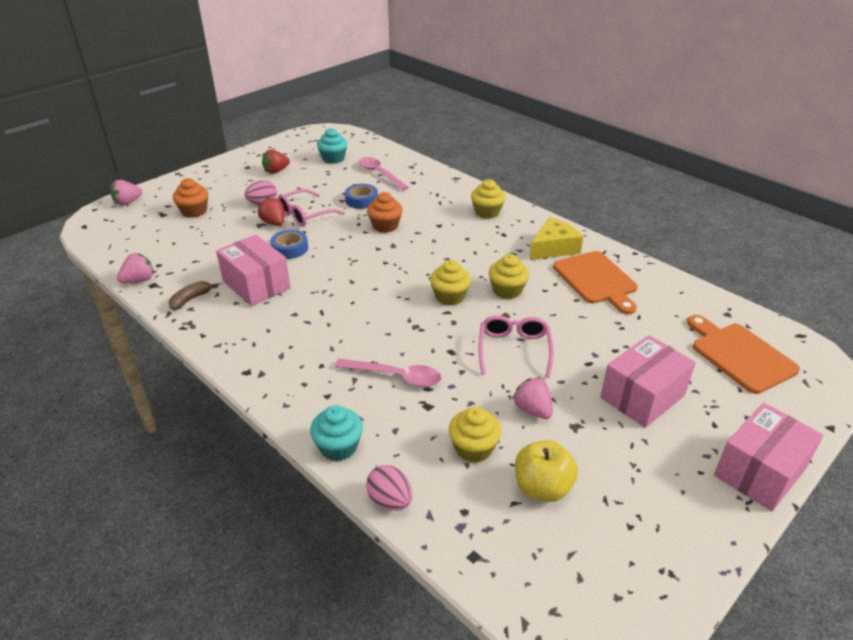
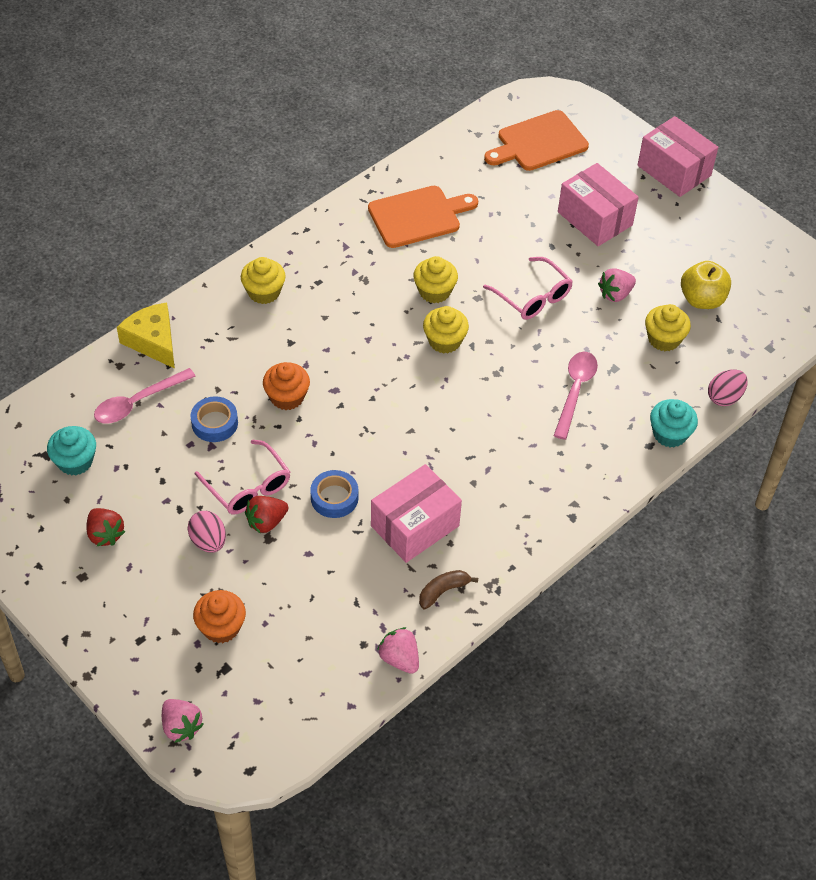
camera: 90 degrees left, 15 degrees up
(191, 299) = (443, 591): brown banana -> brown banana turned 105 degrees clockwise
(514, 349) = (533, 297): pink glasses -> pink glasses turned 135 degrees counterclockwise
(553, 248) = (352, 241): yellow cheese -> yellow cheese (153, 341)

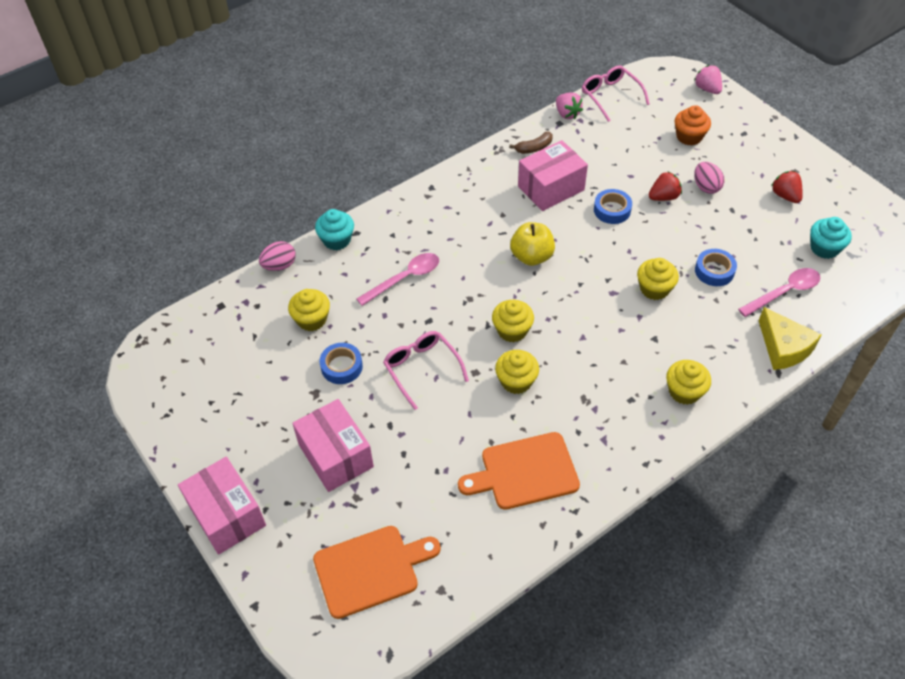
camera: 170 degrees left, 0 degrees up
(248, 487) = (680, 221): pink glasses -> pink glasses (610, 96)
(287, 397) = (654, 289): orange cupcake -> yellow cupcake
(575, 391) = (404, 278): pink spoon -> pink spoon turned 150 degrees counterclockwise
(615, 294) = (341, 366): pink strawberry -> blue tape
(702, 299) = (261, 355): yellow apple -> yellow apple (531, 256)

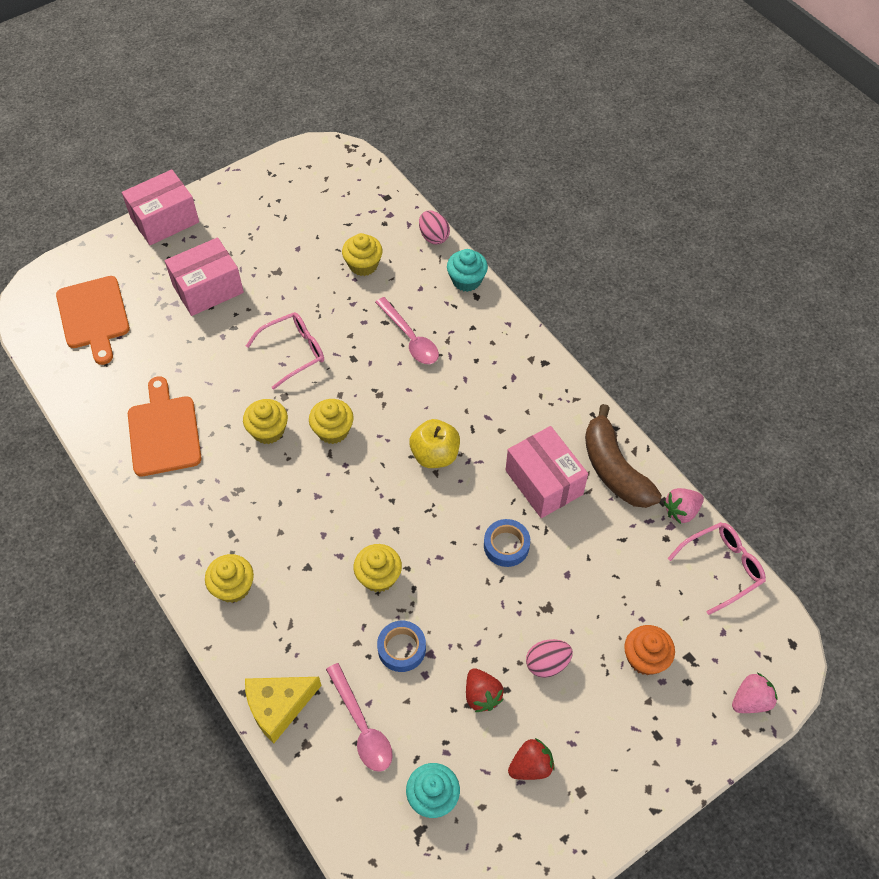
camera: 90 degrees right, 5 degrees up
(341, 366) = (304, 290): blue tape -> none
(534, 148) = (614, 469): brown banana -> brown banana, size x2.05
(663, 197) = (528, 608): red strawberry -> red strawberry (482, 695)

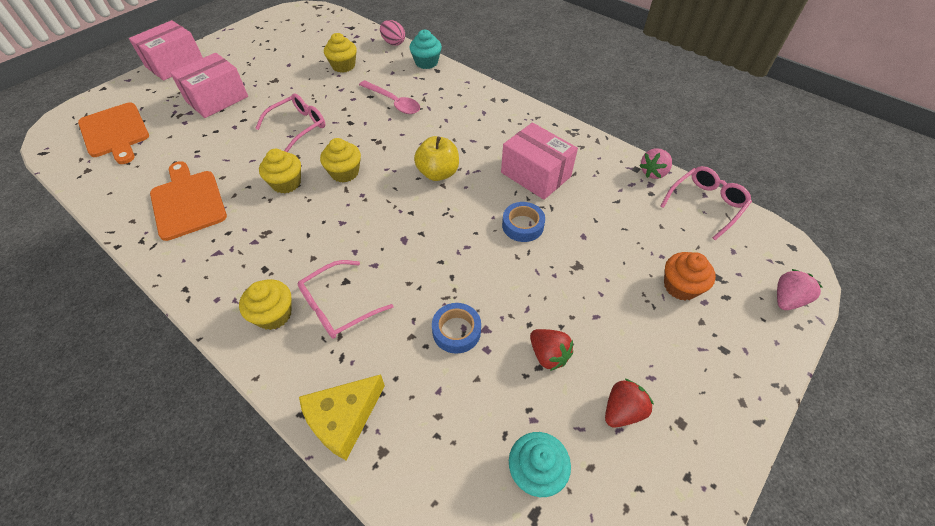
camera: 15 degrees left, 5 degrees down
(294, 593) = (338, 306): none -> pink glasses
(362, 726) = (438, 416): pink spoon -> none
(378, 576) = (416, 274): yellow cupcake -> none
(547, 664) = (597, 312): pink egg -> none
(614, 469) = (587, 155): brown banana -> none

